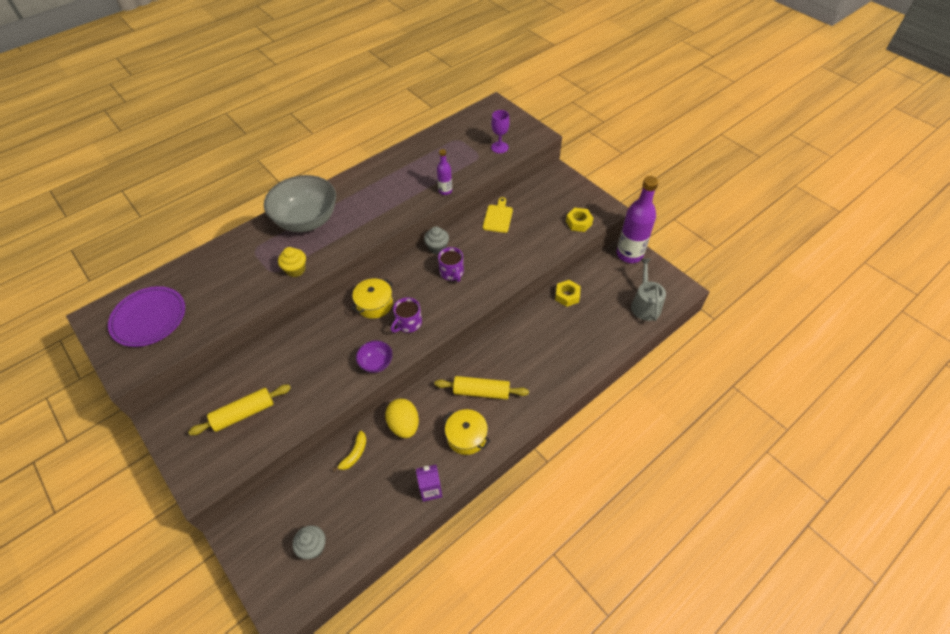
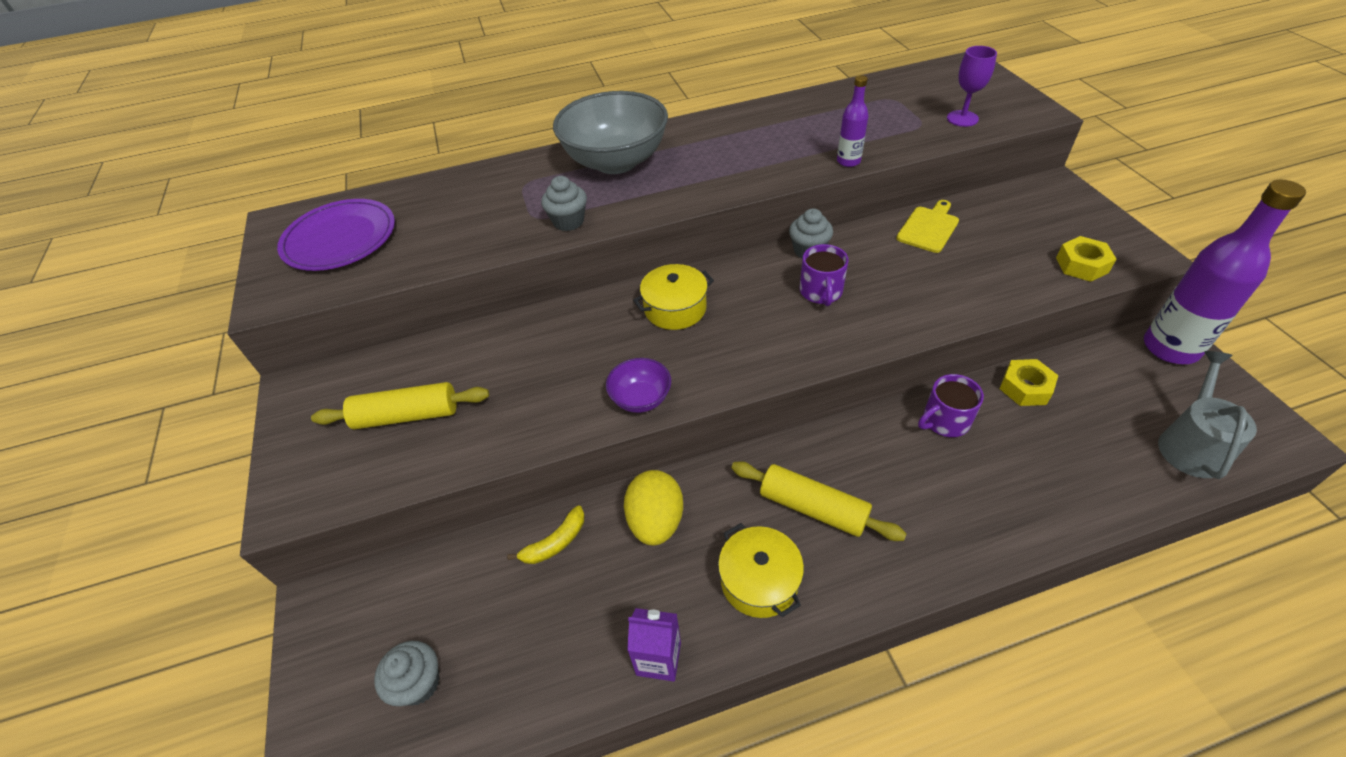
camera: 25 degrees right, 5 degrees down
(296, 270) = (568, 221): yellow cupcake -> grey cupcake
(408, 323) = (718, 351): purple mug -> purple mug (945, 421)

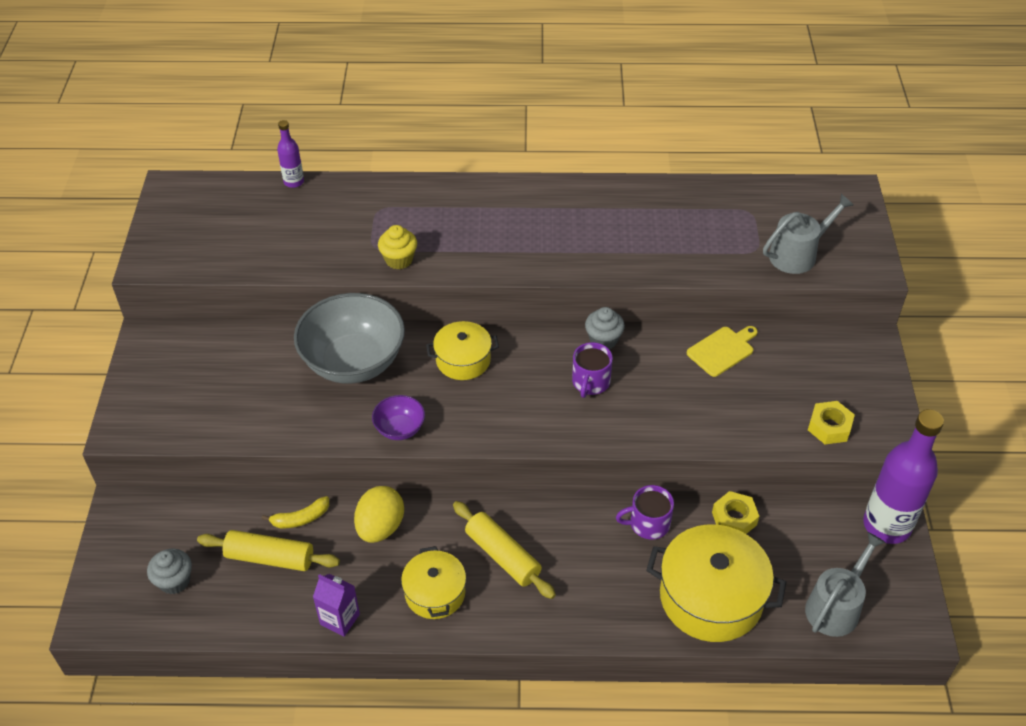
camera: 15 degrees right, 0 degrees up
(340, 239) = (214, 221): purple plate -> none
(407, 415) = (222, 387): yellow rolling pin -> yellow rolling pin (270, 557)
(568, 221) = (399, 260): grey cupcake -> yellow cupcake
(616, 161) = (465, 209): grey bowl -> grey bowl (354, 362)
(848, 161) = (664, 270): purple bottle -> purple bottle (294, 182)
(962, 118) = (797, 254): purple goblet -> grey watering can
(1062, 478) = (711, 597): none -> yellow pot

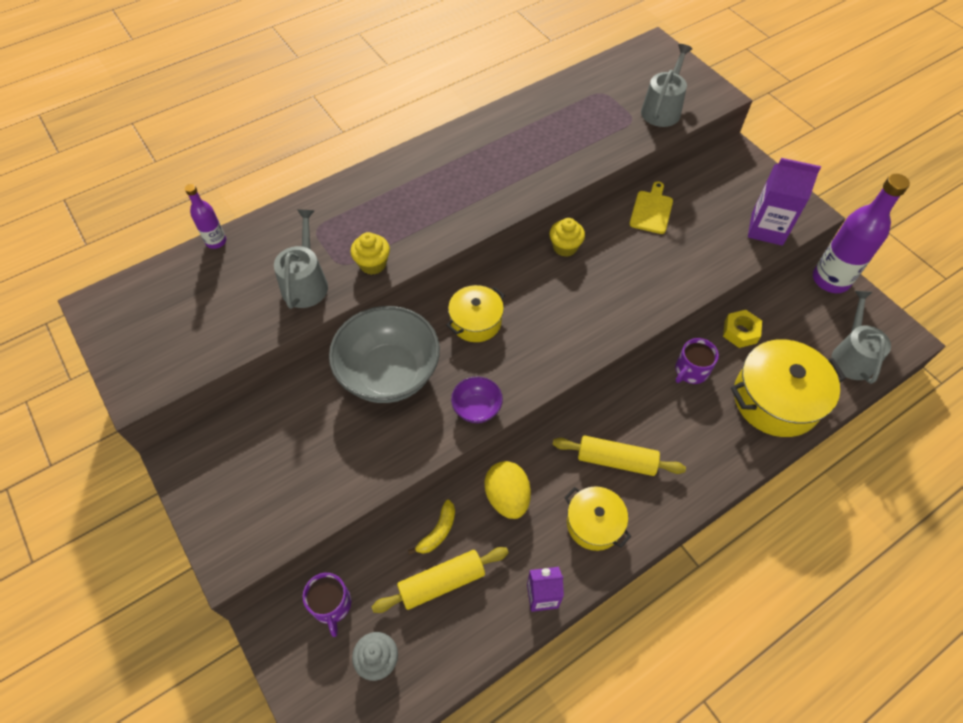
camera: 35 degrees left, 10 degrees up
(333, 248) = (306, 283): none -> grey watering can
(590, 382) = (585, 285): purple mug -> purple mug (331, 604)
(603, 340) = (565, 247): grey cupcake -> yellow cupcake
(829, 427) = (767, 229): yellow nut -> purple carton

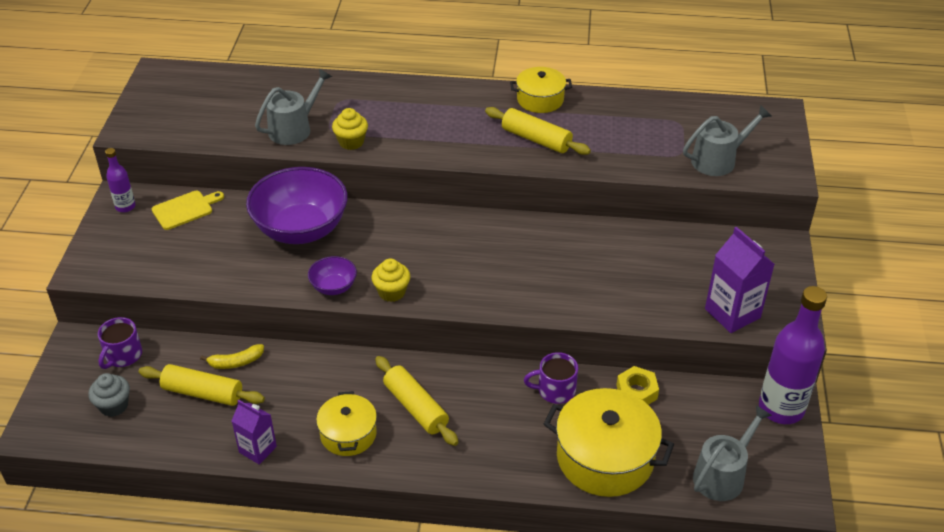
camera: 40 degrees right, 15 degrees down
(216, 241) = (268, 74): purple bottle -> purple bottle (125, 206)
(389, 373) = (301, 229): grey bowl -> purple bowl
(476, 321) = (400, 234): yellow pot -> yellow pot (540, 99)
(507, 497) = (307, 375): yellow egg -> none
(519, 169) = (536, 139): none -> yellow rolling pin
(565, 247) = (532, 226): yellow cupcake -> yellow cupcake (392, 292)
(651, 210) = (641, 242): yellow cutting board -> yellow cutting board (185, 209)

